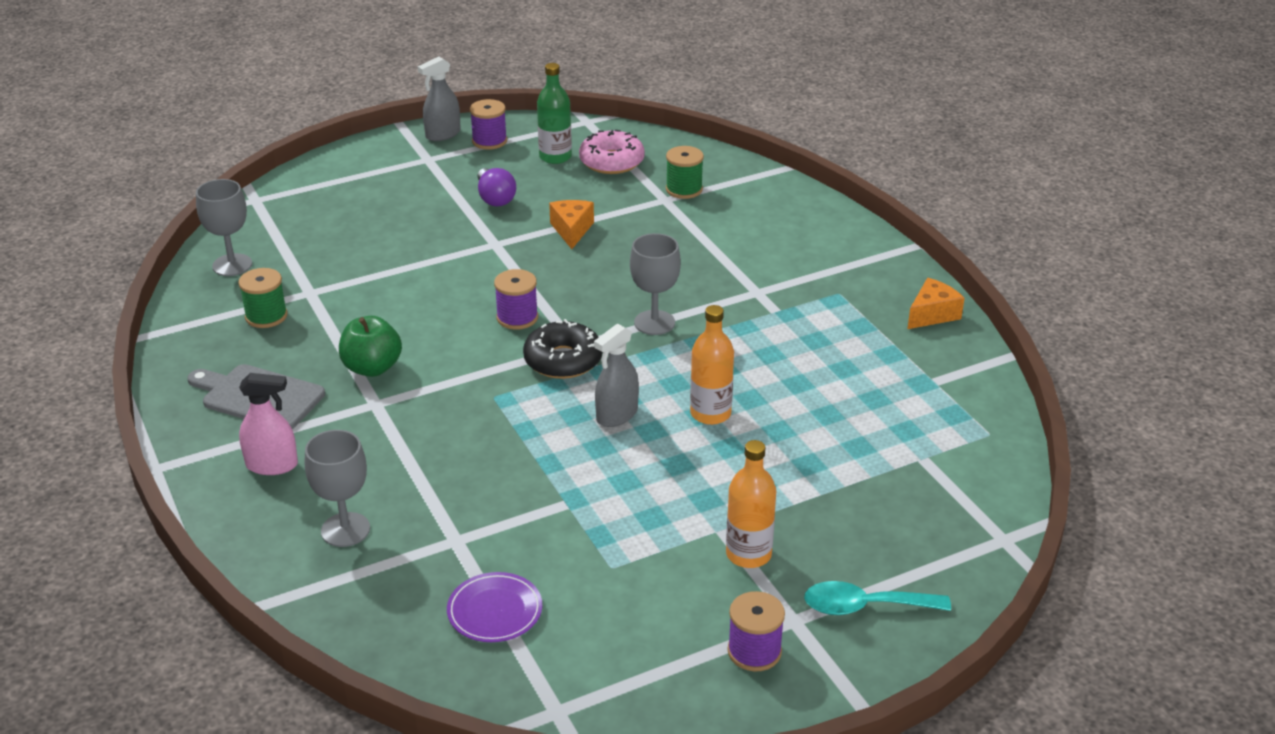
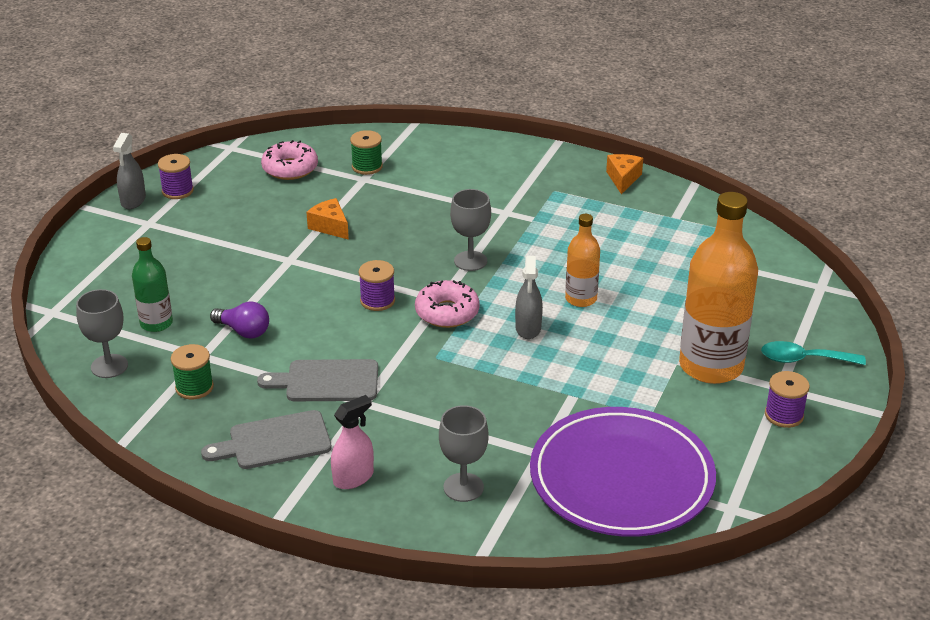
camera: 40 degrees left, 0 degrees up
(372, 368) = (327, 381): green apple -> grey cutting board
(495, 198) = (243, 229): purple light bulb -> purple light bulb (244, 331)
(495, 611) = (621, 478): purple plate -> purple plate, size x2.50
(555, 157) = (244, 182): green bottle -> green bottle (156, 323)
(563, 360) = (447, 312): black donut -> pink donut
(748, 554) = (711, 366): orange bottle -> orange bottle, size x1.91
(865, 606) = (804, 359): turquoise spoon -> turquoise spoon turned 45 degrees clockwise

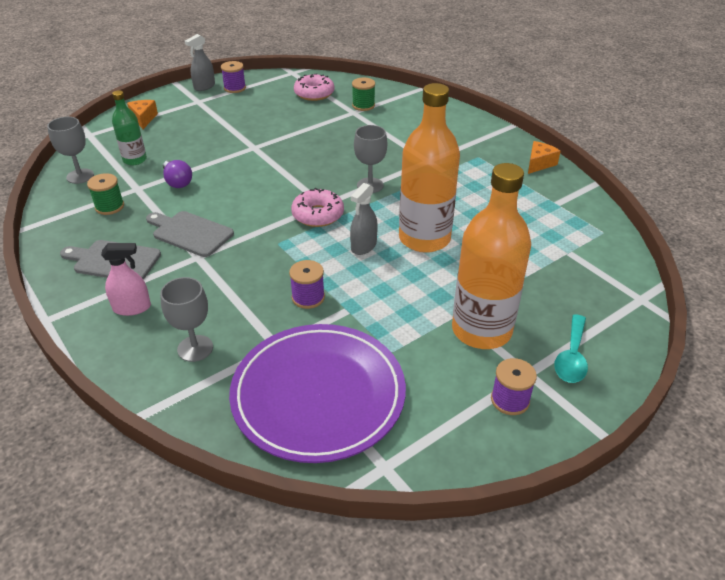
camera: 30 degrees right, 5 degrees up
(330, 227) = (300, 135): orange cheese -> orange cheese (143, 119)
(377, 300) = (280, 191): purple spool -> purple spool (308, 297)
(581, 299) = (424, 238): orange bottle -> orange bottle, size x1.91
(804, 359) = (571, 357): turquoise spoon -> turquoise spoon turned 105 degrees counterclockwise

